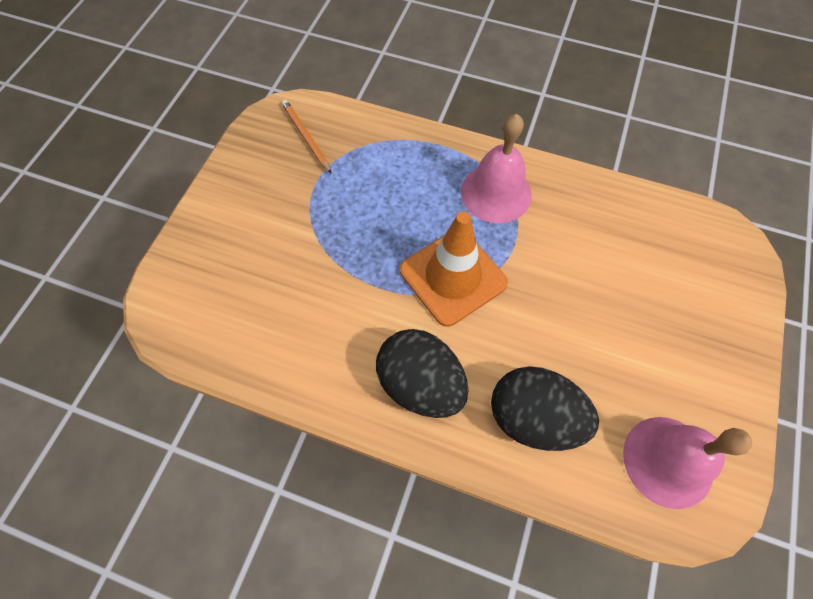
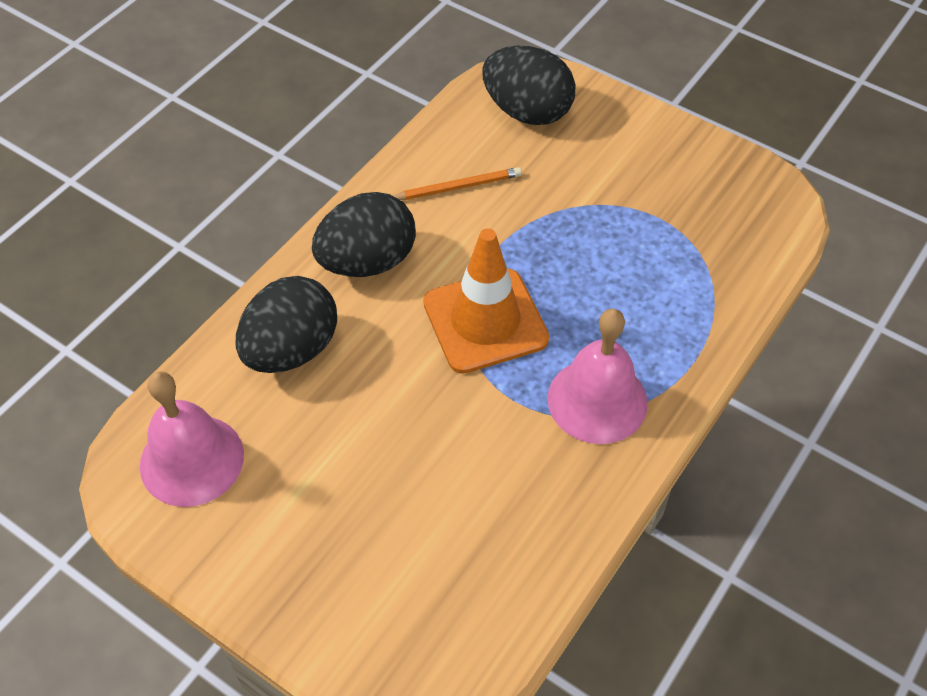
camera: 105 degrees right, 10 degrees down
(209, 296) = (527, 112): none -> black egg
(306, 137) = (734, 217): orange pencil -> orange pencil (457, 187)

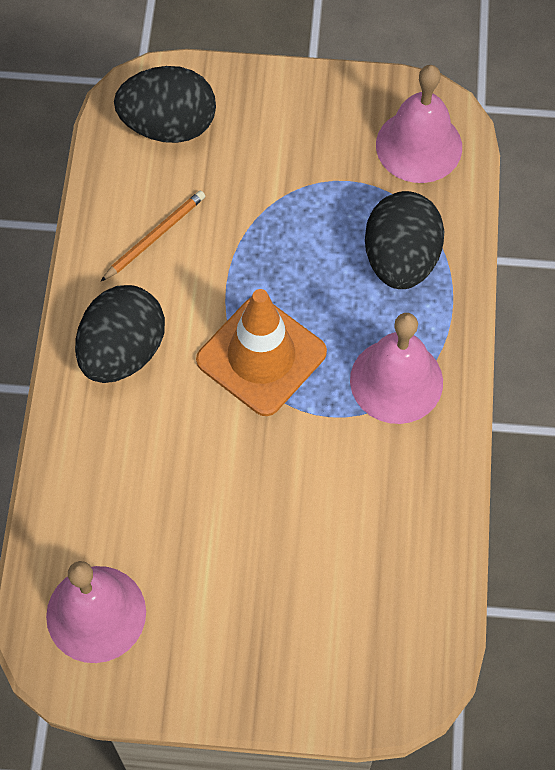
camera: 30 degrees left, 10 degrees up
(291, 350) = (112, 470): black egg -> black egg (401, 260)
(743, 217) = (419, 146): none -> pink bell

